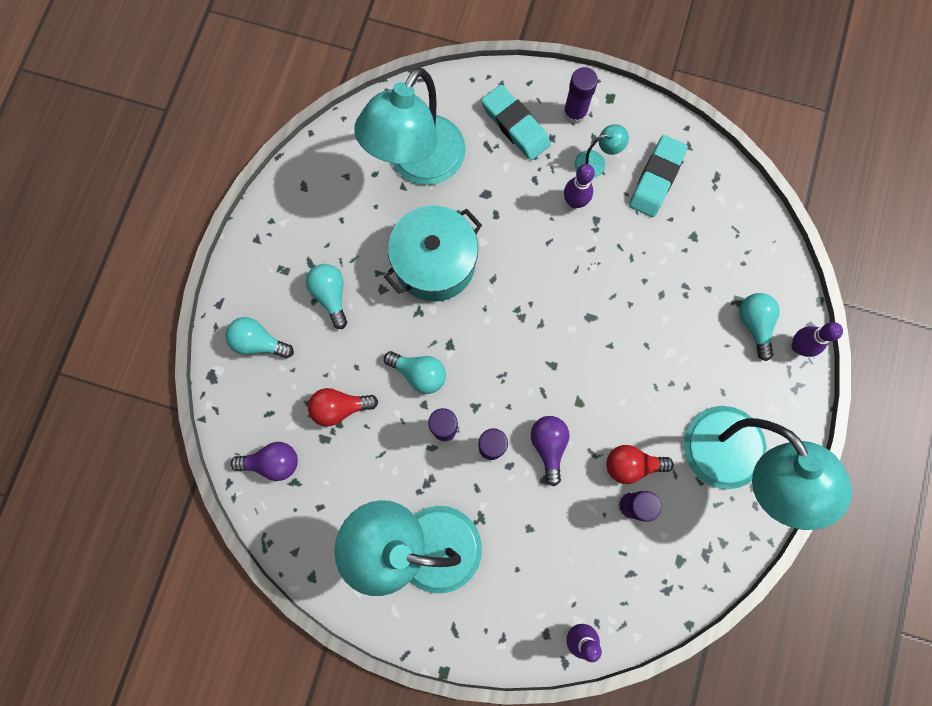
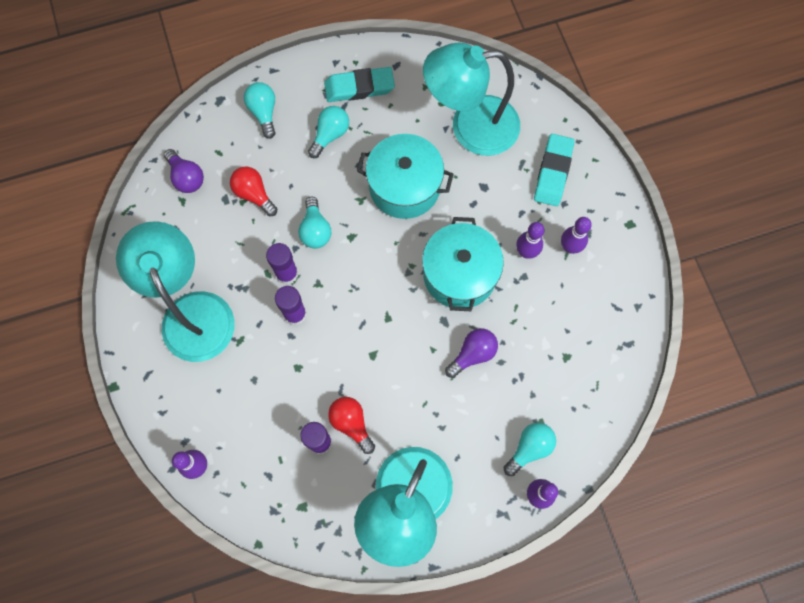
camera: 55 degrees right, 5 degrees down
(548, 446) = (324, 354): purple light bulb -> purple light bulb (472, 354)
(555, 273) = (459, 274): none -> turquoise pot
(574, 113) = (596, 207): purple glue stick -> none
(596, 162) = (570, 247): turquoise lamp -> purple bowling pin
(656, 179) = (591, 299): turquoise eraser -> turquoise eraser (359, 87)

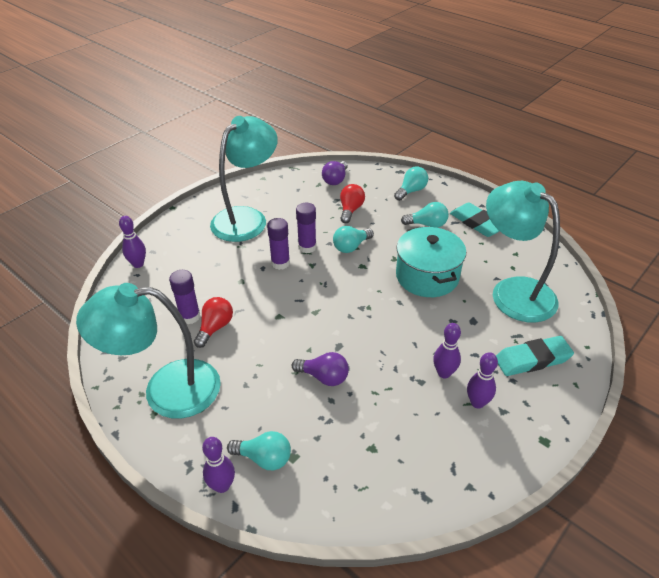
camera: 60 degrees right, 30 degrees down
(459, 274) = (386, 338): turquoise pot -> none

